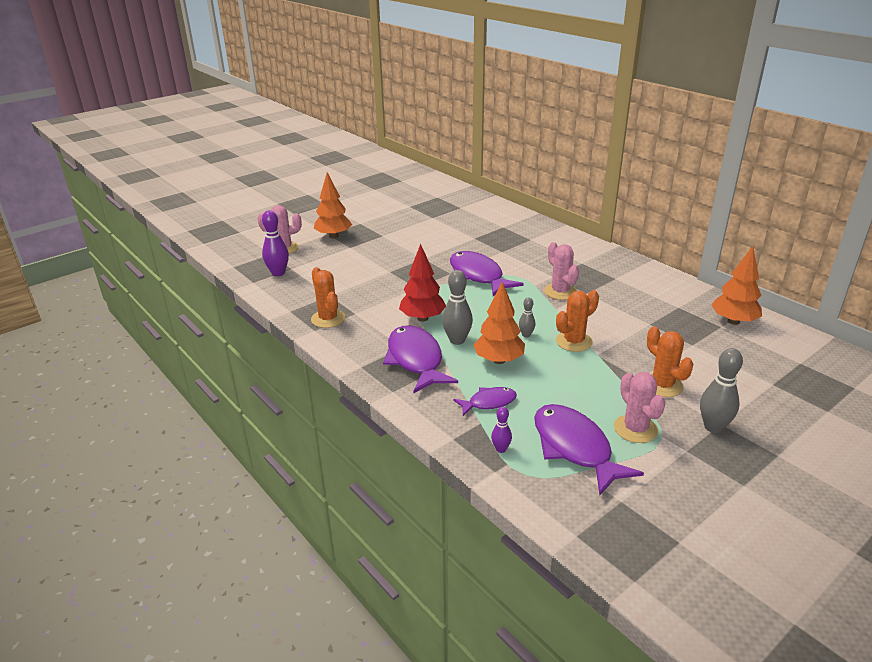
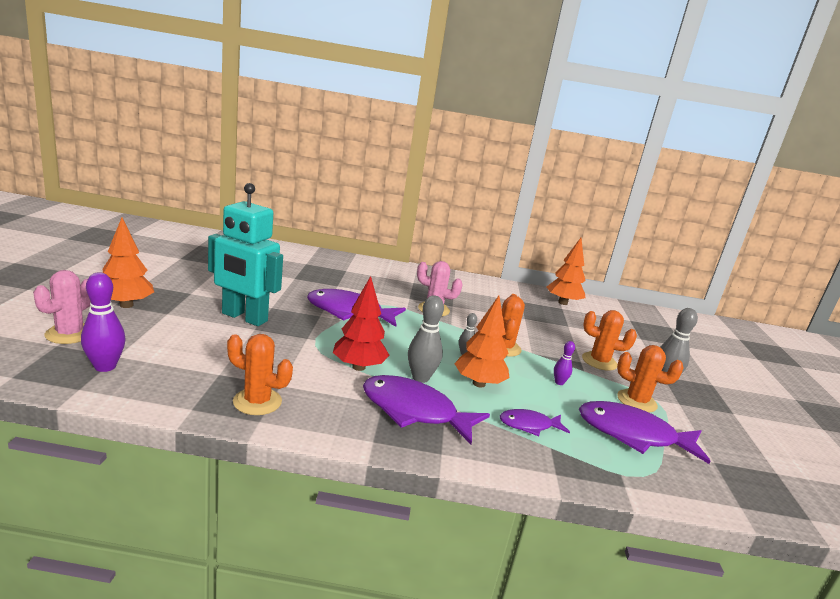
camera: 50 degrees left, 10 degrees down
(393, 261) = (244, 317): none -> turquoise robot
(489, 402) = (529, 425): purple fish -> purple fish turned 120 degrees counterclockwise
(501, 449) = (598, 463): purple bowling pin -> purple bowling pin (559, 382)
(635, 429) = (636, 401): pink cactus -> orange cactus

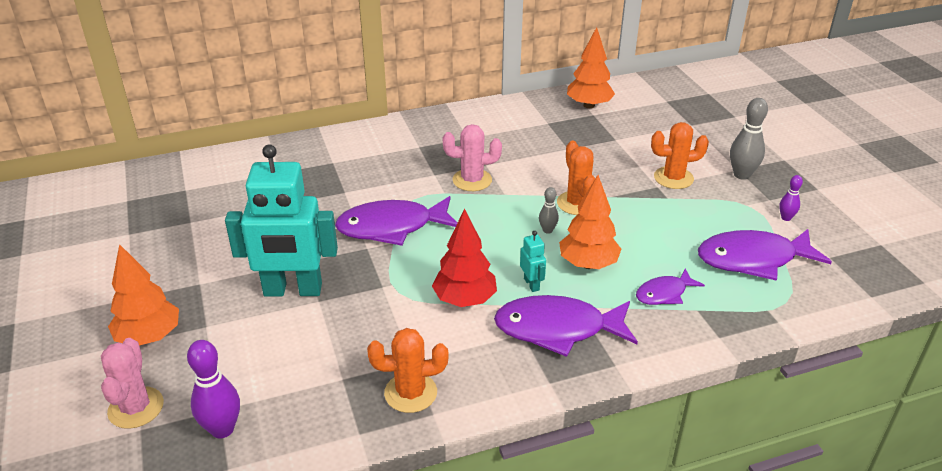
camera: 20 degrees left, 15 degrees up
(420, 378) = (531, 284): grey bowling pin -> turquoise robot
(559, 382) = (656, 225): purple bowling pin -> purple bowling pin (786, 218)
(636, 401) = (734, 215): orange cactus -> none

